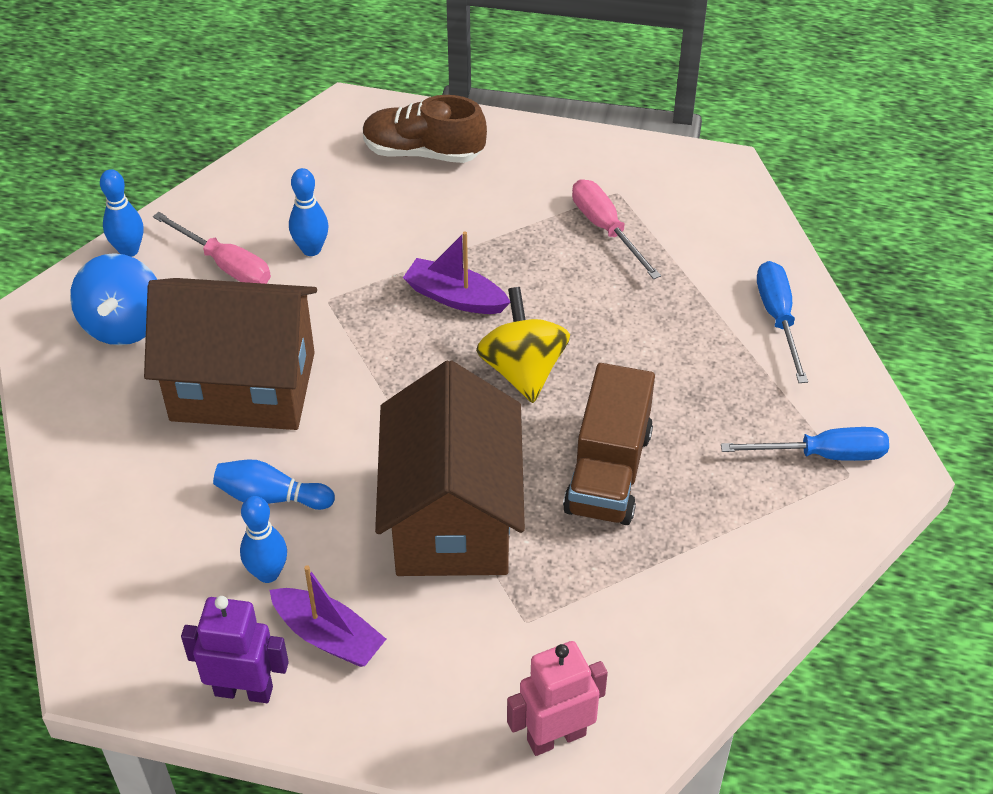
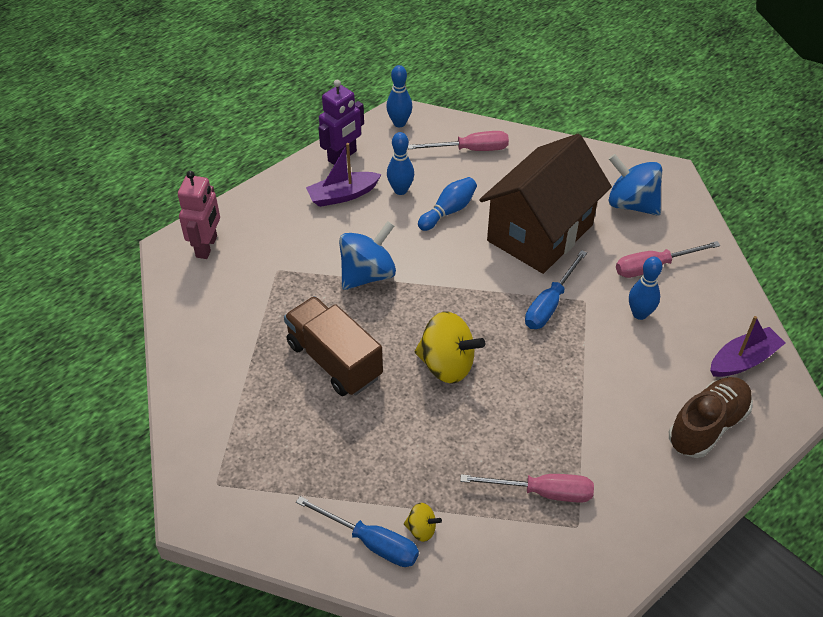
camera: 125 degrees right, 0 degrees up
(122, 538) = (470, 150): none -> pink screwdriver
(129, 250) = (699, 229): blue bowling pin -> blue bowling pin (399, 123)
(452, 518) = (367, 274): brown house -> blue spinning top
(455, 297) = (538, 365): purple boat -> purple boat (743, 360)
(728, 291) = (421, 529): none -> yellow spinning top
(822, 454) = (243, 480): blue screwdriver -> blue screwdriver (550, 304)

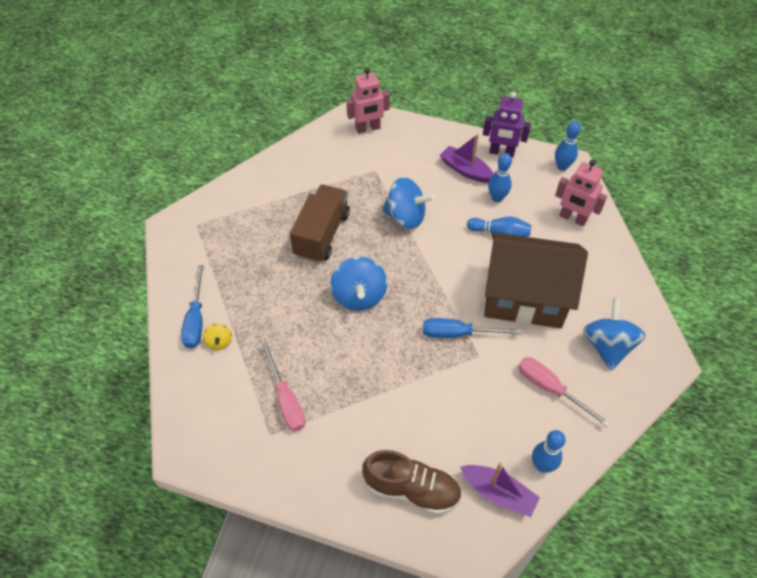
camera: 60 degrees right, 5 degrees up
(447, 365) = (359, 296): yellow spinning top -> blue spinning top
(470, 150) = (572, 218): pink screwdriver -> pink robot
(639, 314) = (492, 398): blue bowling pin -> blue bowling pin (542, 465)

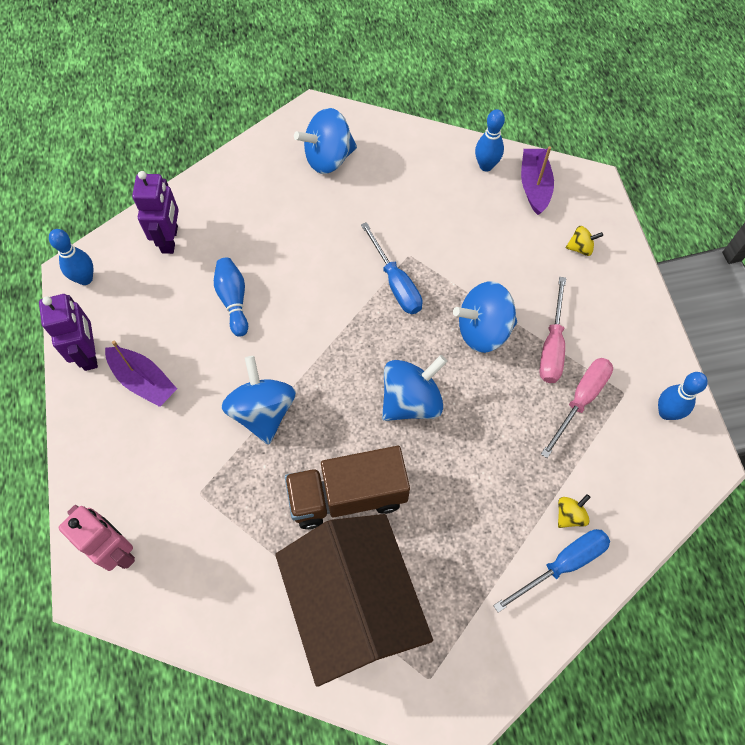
camera: 120 degrees left, 10 degrees up
(383, 369) = (483, 330): none -> blue spinning top
(412, 489) = (580, 248): brown shoe -> yellow spinning top
(465, 170) = (143, 381): purple boat -> purple boat turned 60 degrees counterclockwise
(497, 198) = (176, 326): blue bowling pin -> blue bowling pin (666, 412)
(524, 297) = (312, 244): brown house -> brown house (353, 606)
(550, 389) = (406, 185): pink screwdriver -> pink screwdriver (552, 346)
(572, 218) = (170, 239): pink robot -> purple robot

